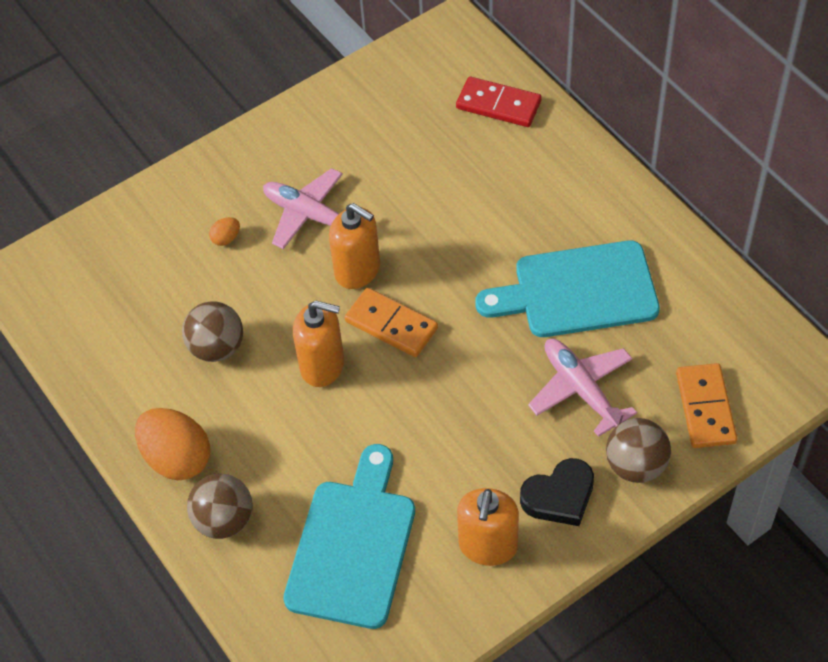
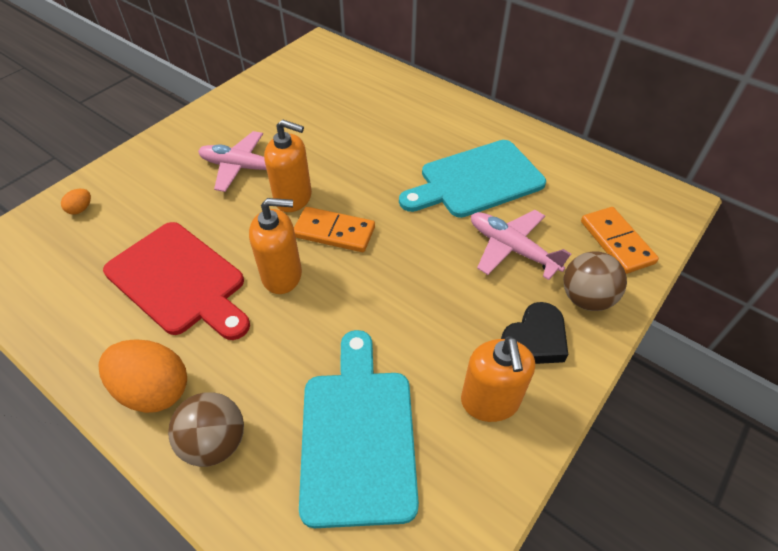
camera: 20 degrees left, 5 degrees down
(217, 347) = (179, 280): brown ball -> red cutting board
(226, 238) = (173, 195): orange egg -> orange egg (81, 209)
(498, 105) = (368, 79): red domino -> none

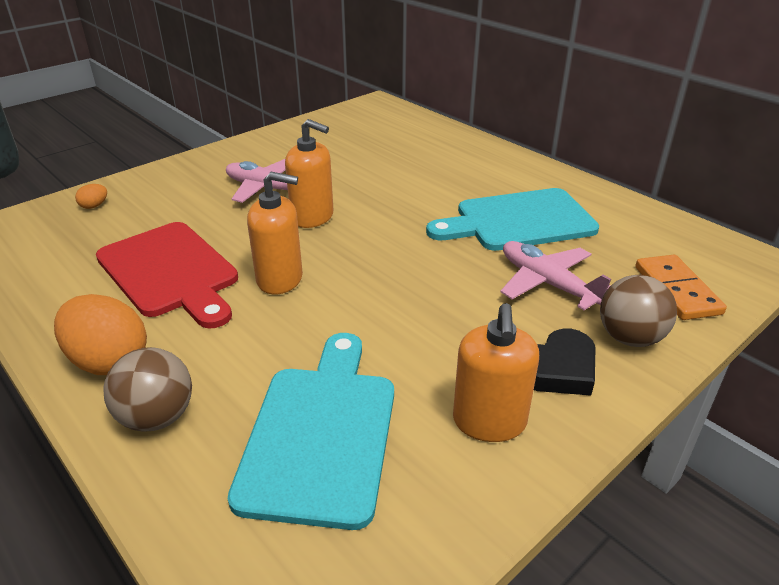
camera: 10 degrees right, 15 degrees down
(334, 232) = (348, 249): orange domino -> none

